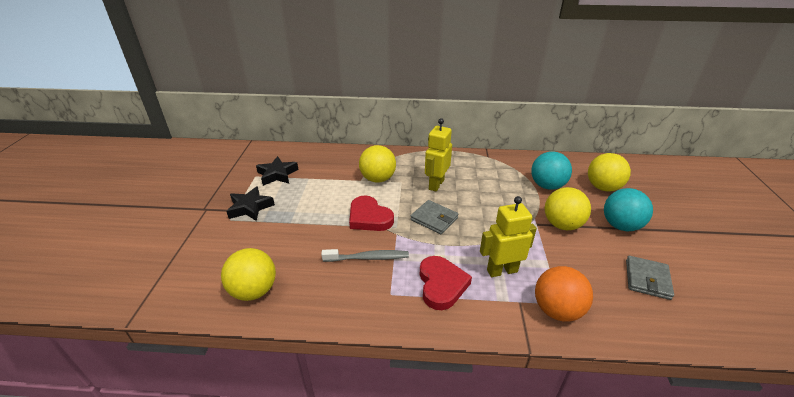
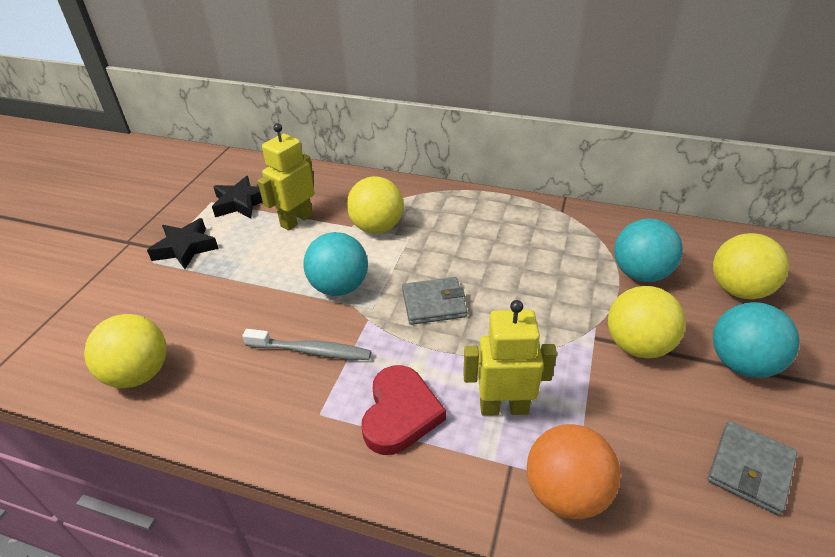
camera: 15 degrees right, 5 degrees up
(369, 217) = (339, 287): red heart -> turquoise ball
(434, 219) = (434, 303): grey wallet -> grey wallet turned 60 degrees counterclockwise
(436, 184) = (460, 247): yellow robot -> yellow robot (296, 220)

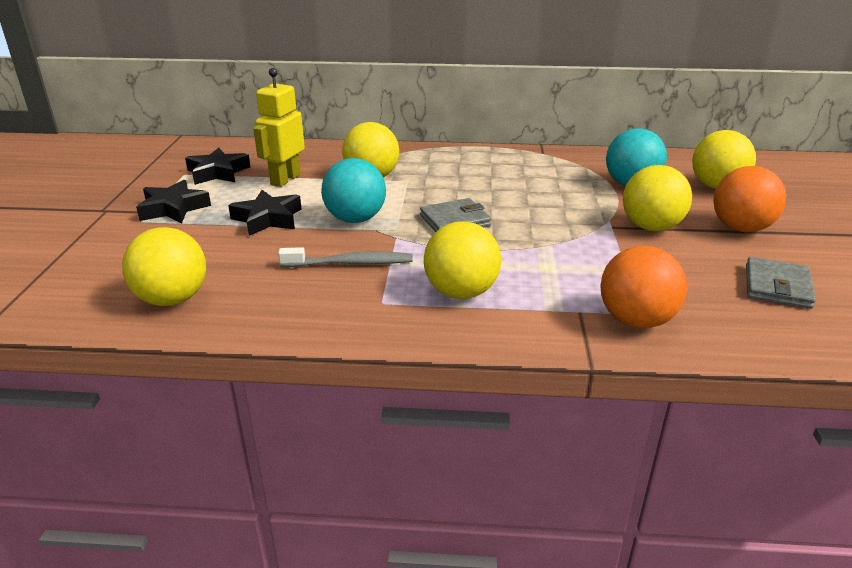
camera: 15 degrees left, 10 degrees down
(260, 274) = (268, 219): none -> black star
(400, 413) = (461, 292): red heart -> yellow ball
(504, 407) = (554, 277): yellow robot -> none
(741, 363) = (740, 228): turquoise ball -> orange ball

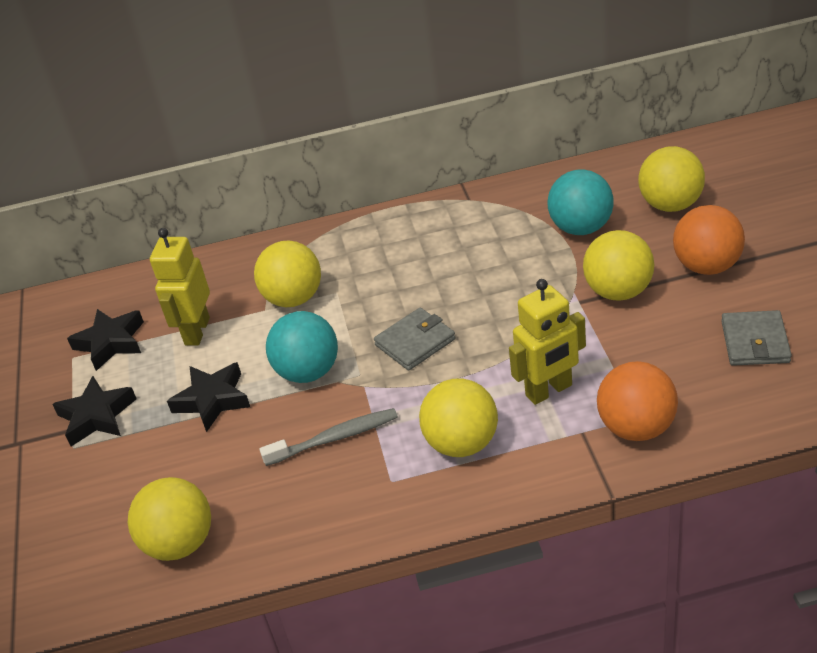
camera: 10 degrees left, 10 degrees up
(560, 276) = (549, 391): none -> yellow robot

